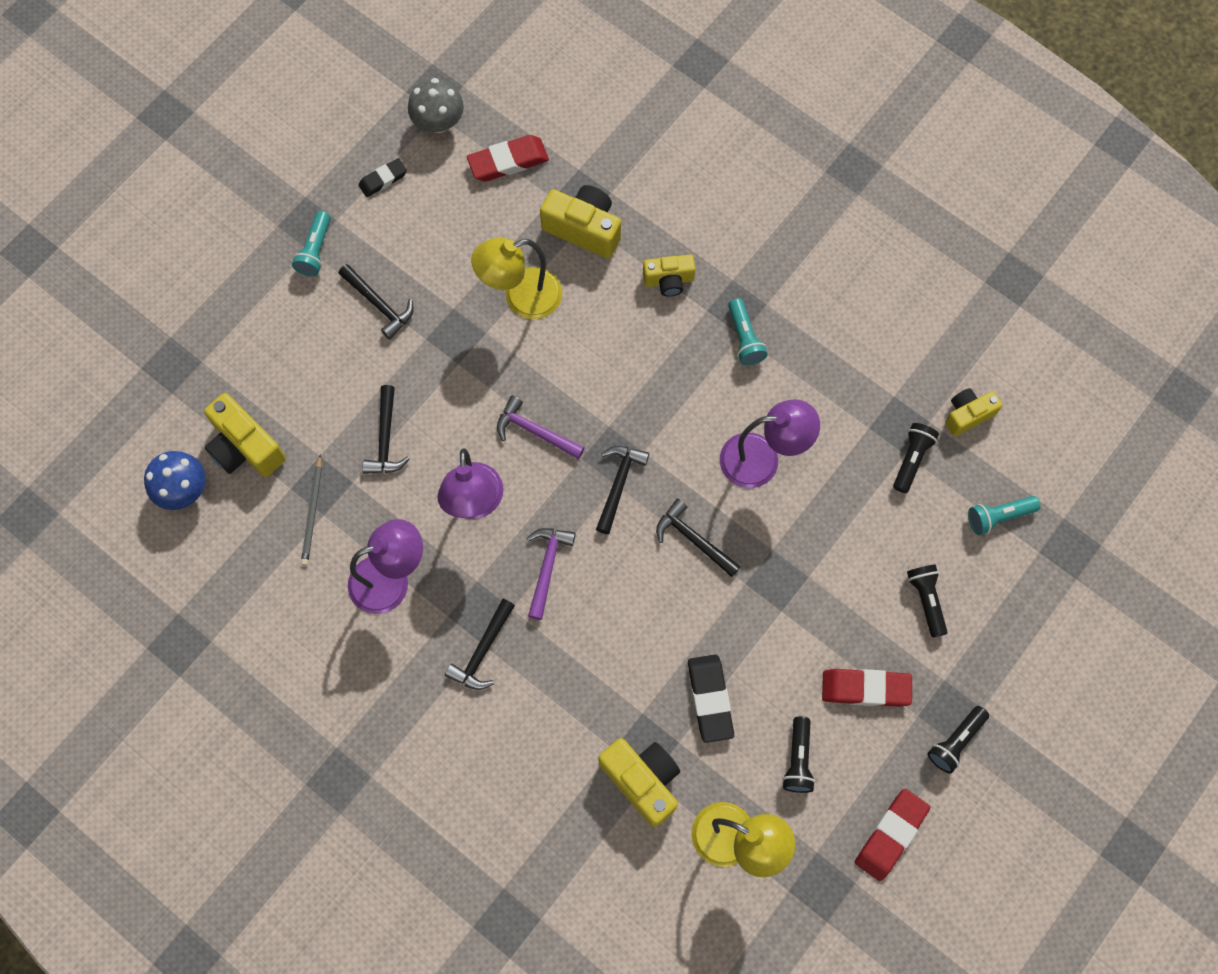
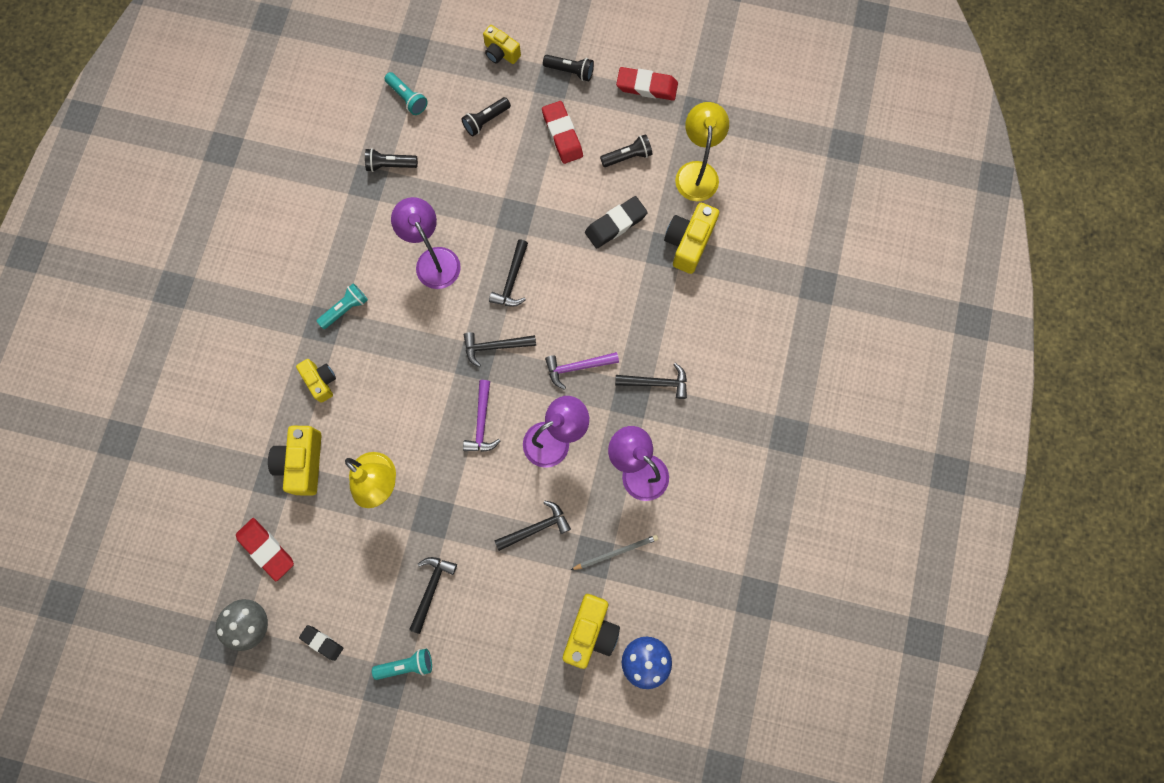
camera: 115 degrees left, 5 degrees up
(967, 415) = (341, 142): yellow camera -> yellow camera (501, 53)

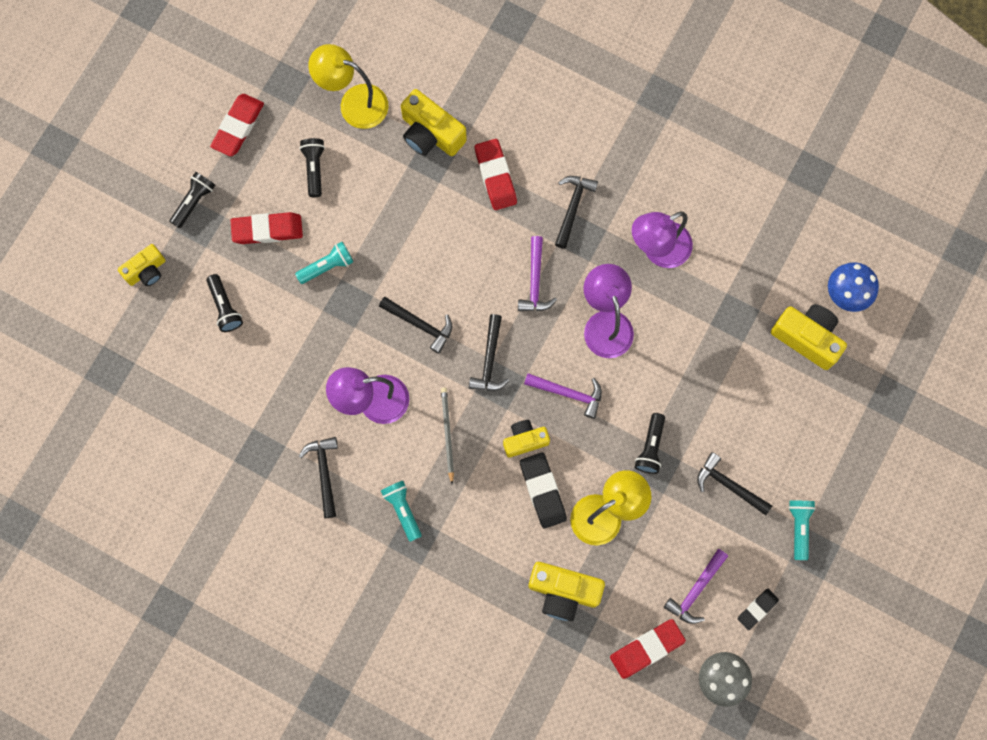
camera: 75 degrees left, 0 degrees up
(321, 381) = (478, 553): yellow camera -> yellow camera (524, 440)
(327, 581) = (695, 590): none -> purple hammer
(390, 165) = (246, 424): black flashlight -> black flashlight (650, 447)
(407, 98) = (170, 387): turquoise flashlight -> turquoise flashlight (327, 266)
(536, 527) = (692, 365): black hammer -> black hammer (324, 472)
(615, 224) = (388, 201): black eraser -> black eraser (543, 491)
(616, 552) = (736, 293): grey pencil -> grey pencil (447, 434)
(666, 308) = (495, 176): none -> red eraser

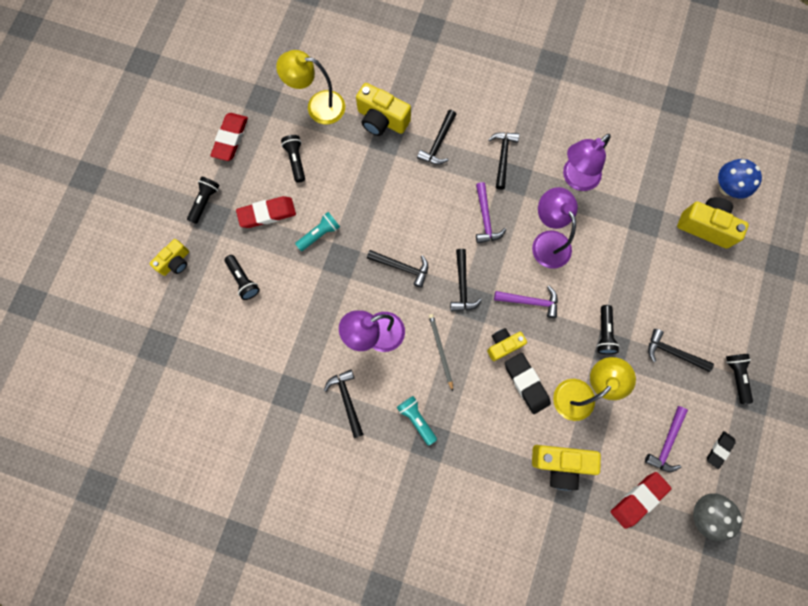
camera: 10 degrees left, 0 degrees up
(495, 176) = (438, 143): red eraser -> black hammer
(799, 527) = (736, 376): turquoise flashlight -> black flashlight

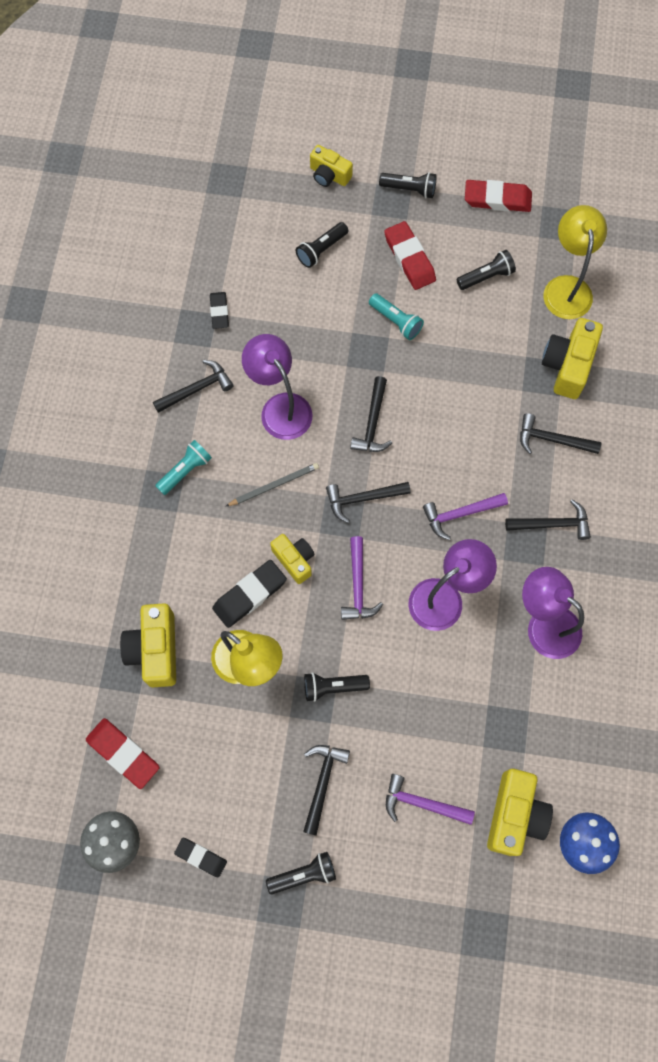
camera: 80 degrees right, 5 degrees down
(281, 371) = (219, 312): none -> black eraser
(666, 443) = (199, 784): purple hammer -> purple hammer (422, 803)

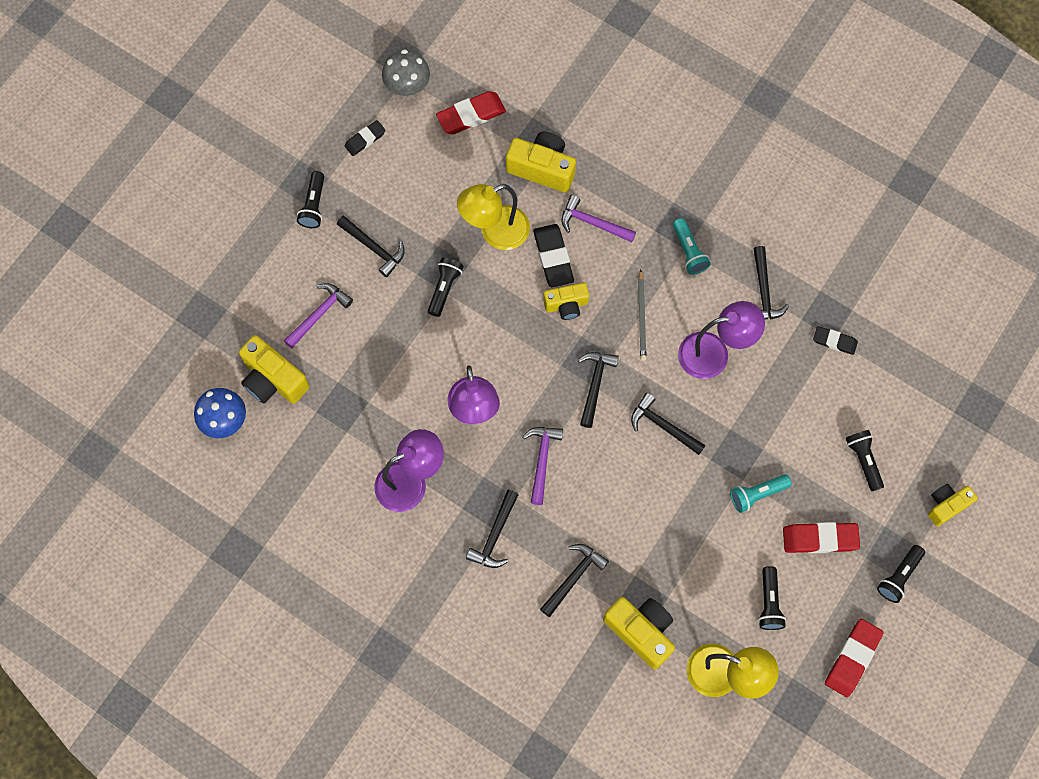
camera: 115 degrees right, 0 degrees up
(358, 586) = (519, 345): purple hammer -> purple hammer (592, 223)

